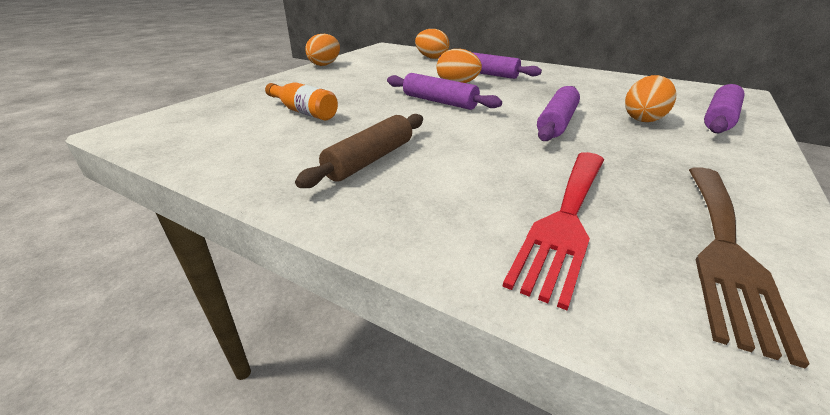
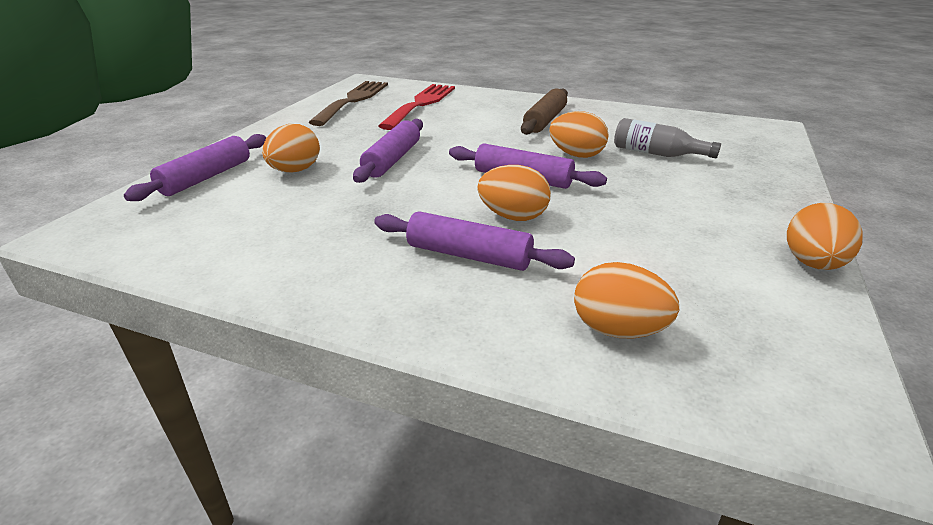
camera: 170 degrees right, 0 degrees up
(304, 112) = (657, 154): orange bottle -> grey bottle
(378, 115) = (576, 155): none -> orange egg

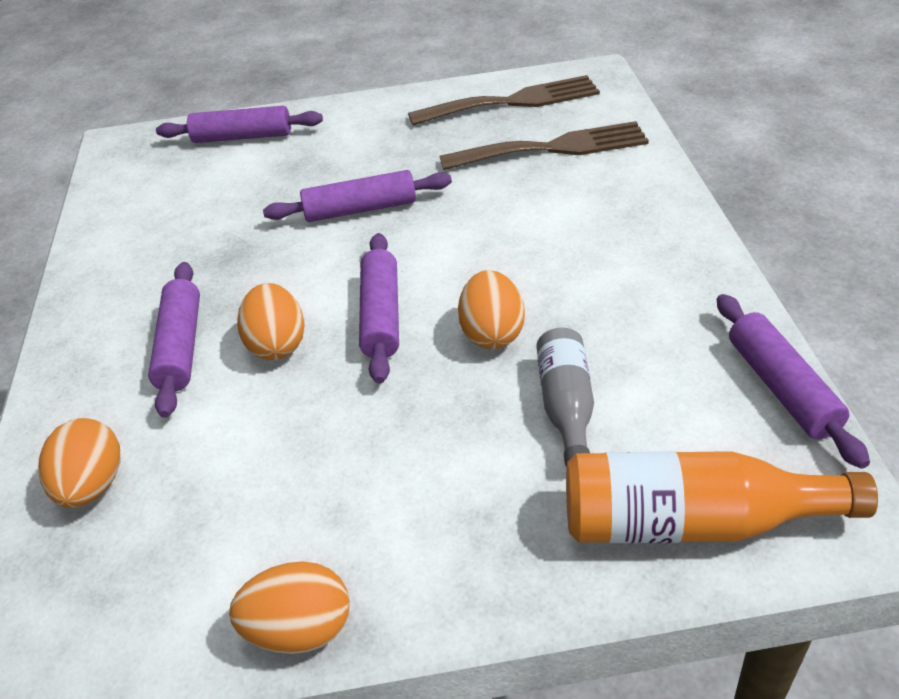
camera: 65 degrees right, 10 degrees up
(295, 170) = (289, 170): orange egg -> none
(421, 104) = (553, 148): red fork -> brown fork
(545, 120) = (598, 264): brown rolling pin -> none
(678, 115) = (782, 388): none -> purple rolling pin
(758, 150) = (692, 522): none -> orange bottle

